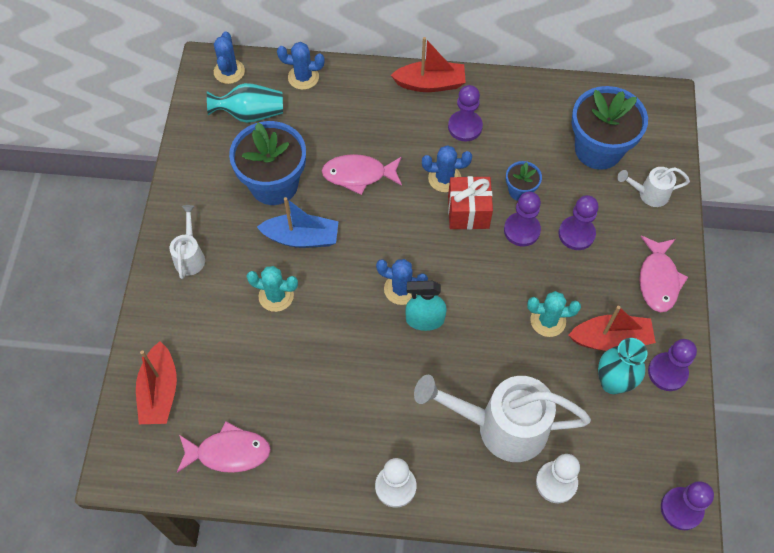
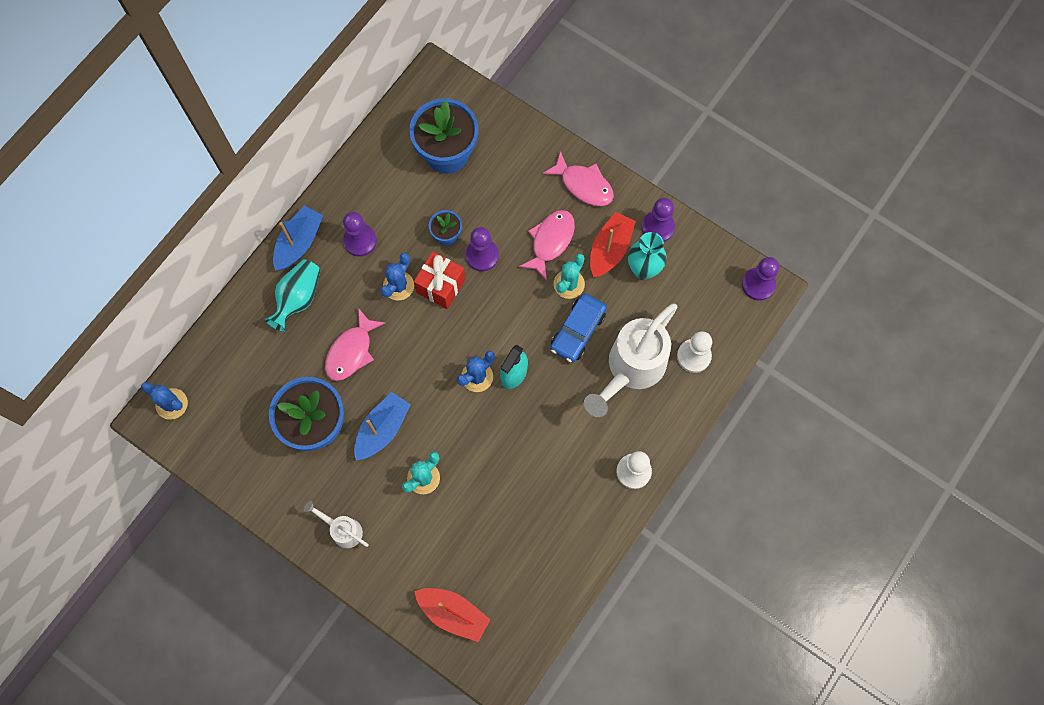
camera: 60 degrees left, 10 degrees up
(229, 452) = (536, 583): pink fish -> pink fish (550, 241)
(250, 114) = (230, 408): turquoise vase -> turquoise vase (298, 298)
(303, 77) = (221, 343): blue cactus -> none
(430, 84) = (299, 243): red boat -> blue boat
(506, 354) = (578, 331): none -> blue car
(576, 234) = (510, 217): purple pawn -> none
(649, 194) = (509, 143): white watering can -> none

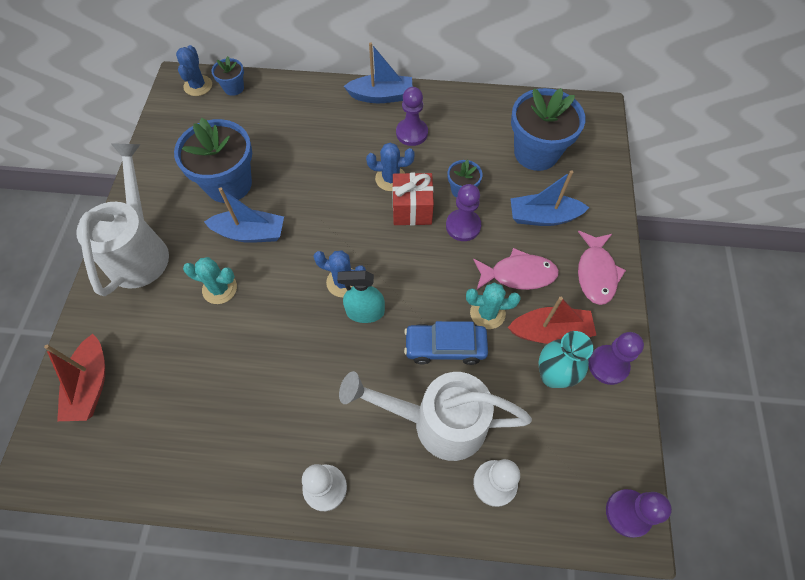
camera: 60 degrees right, 10 degrees down
(197, 371) = (233, 88): none -> blue flower pot
(298, 298) = (333, 118): turquoise vase -> none
(343, 530) = (140, 250): white watering can -> white watering can, size x2.05
(351, 351) = (309, 175): pink fish -> none
(511, 189) = (543, 217): none -> blue boat

